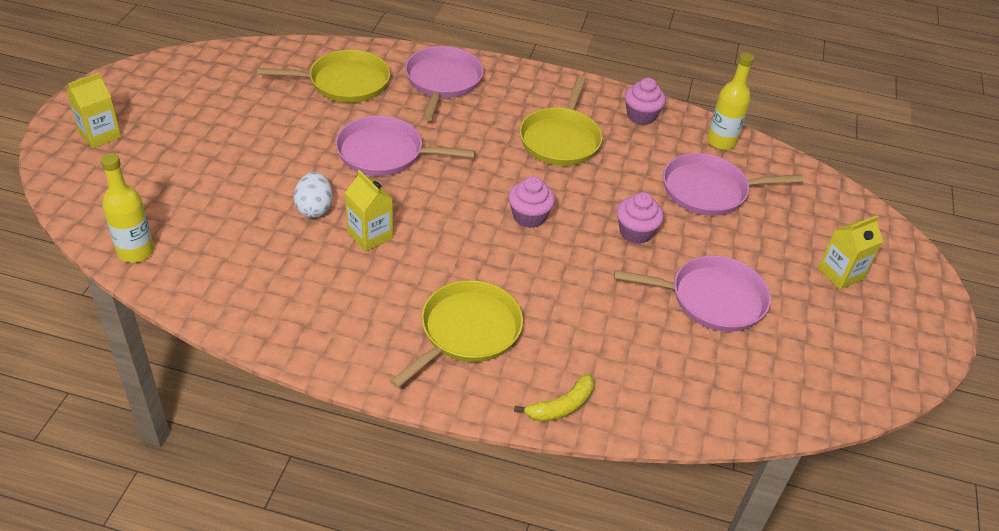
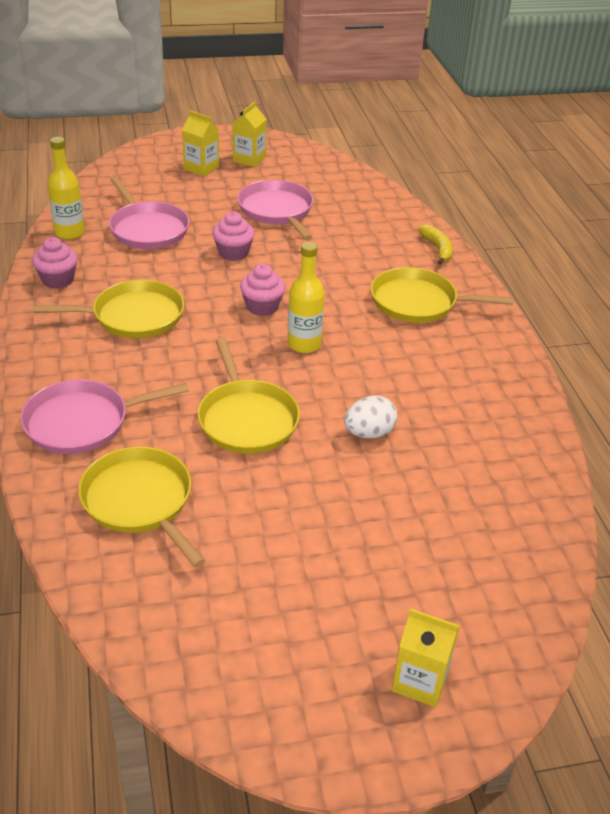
camera: 115 degrees left, 5 degrees down
(135, 251) = (541, 527): yellow bottle -> yellow bottle (304, 344)
(370, 235) = (369, 385): yellow carton -> yellow carton (249, 159)
(384, 153) = (247, 419): pink pan -> yellow pan
(561, 406) = (437, 249): yellow banana -> yellow banana turned 45 degrees clockwise

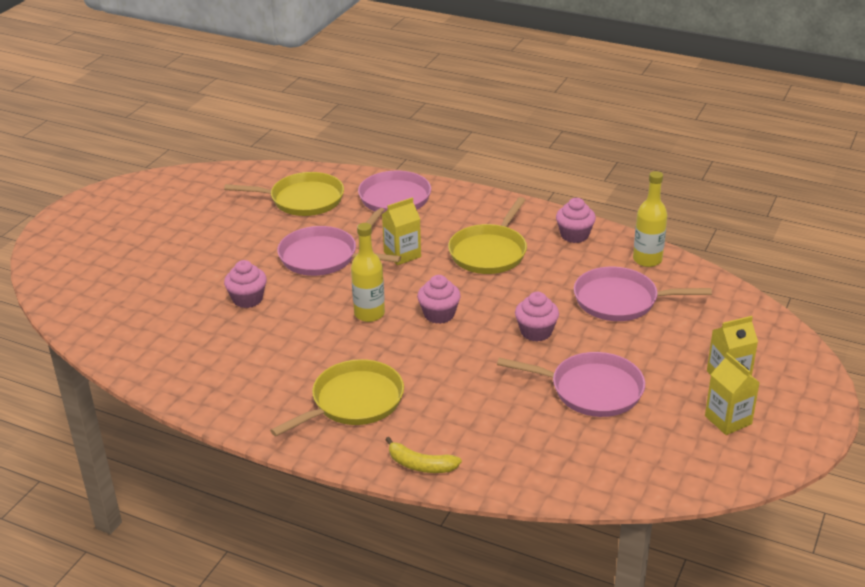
camera: 130 degrees right, 5 degrees down
(247, 419) = (322, 258): yellow pan -> pink pan
(369, 433) = (247, 299): white egg -> pink cupcake
(420, 681) = (82, 235): yellow carton -> yellow carton (402, 254)

